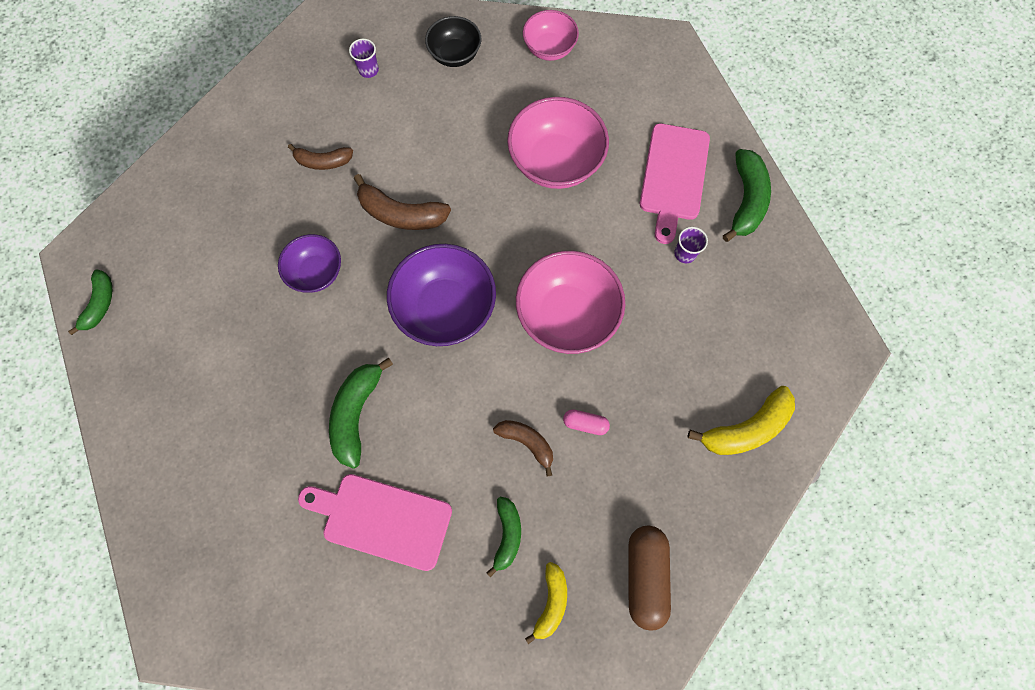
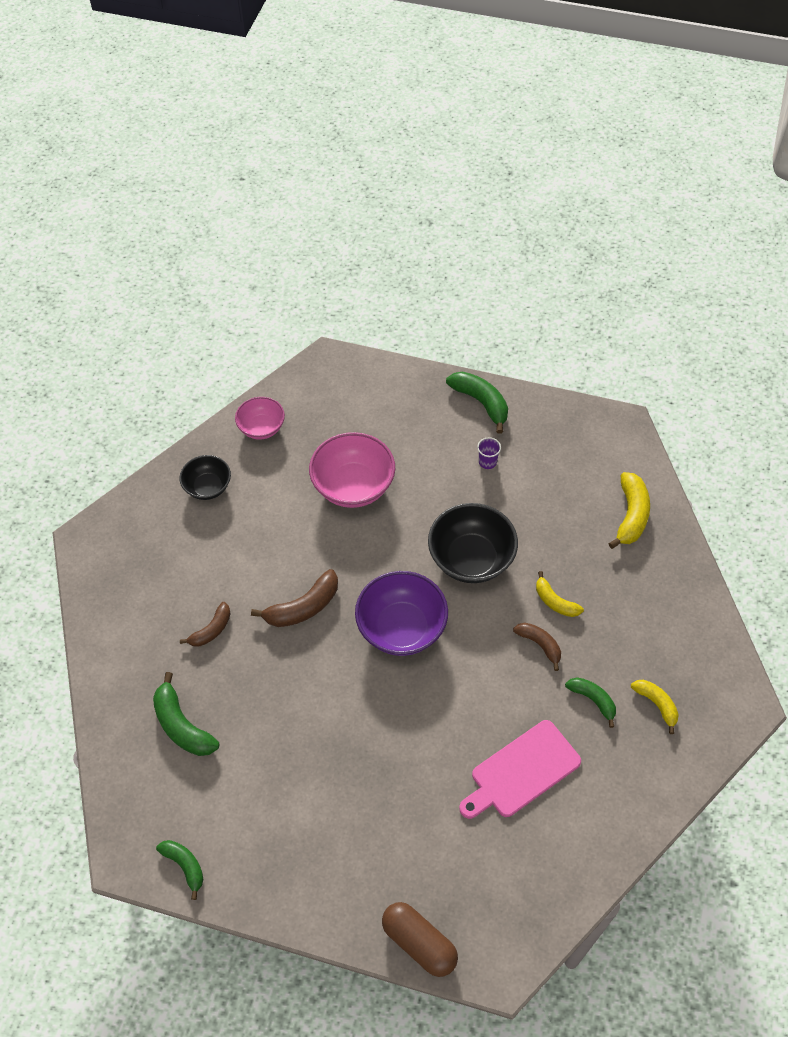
camera: 50 degrees left, 15 degrees down
(316, 272) = (298, 693): purple bowl -> none
(356, 413) = (431, 737): green banana -> green banana (182, 725)
(368, 70) = (164, 549): purple cup -> none
(527, 442) = (539, 645): brown banana -> brown banana turned 60 degrees clockwise
(567, 315) = (471, 559): pink bowl -> black bowl
(585, 424) = (555, 601): pink capsule -> yellow banana
(645, 575) = (680, 638): brown capsule -> brown capsule (419, 942)
(673, 176) = (427, 428): pink cutting board -> none

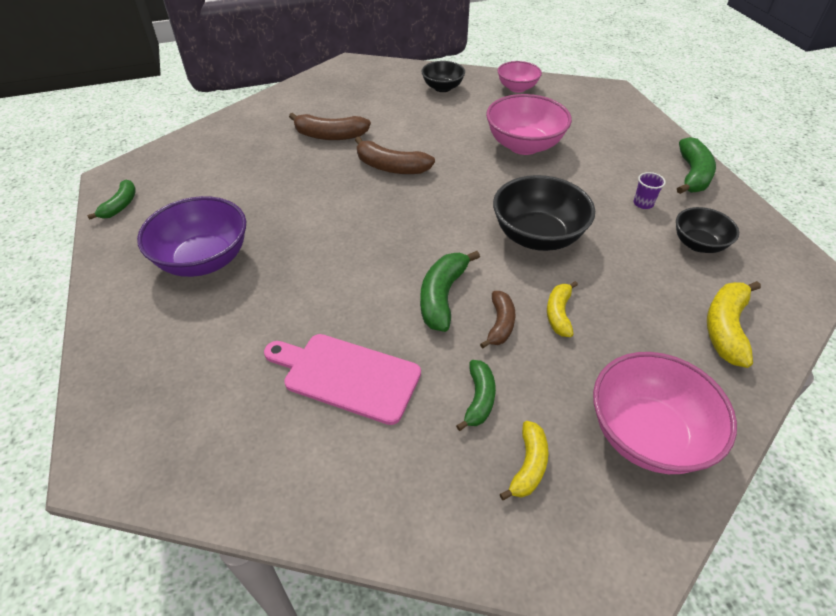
camera: 55 degrees right, 10 degrees down
(182, 725) = (240, 156): green banana -> green banana (442, 296)
(211, 630) = (330, 135): brown banana -> brown banana, size x1.55
(401, 628) = (425, 225): purple bowl -> purple bowl (204, 260)
(419, 942) = (107, 381): brown capsule -> none
(552, 464) = (698, 244): none -> black bowl
(631, 515) = (725, 328): yellow banana -> yellow banana turned 135 degrees clockwise
(675, 624) = (647, 434): none -> pink bowl

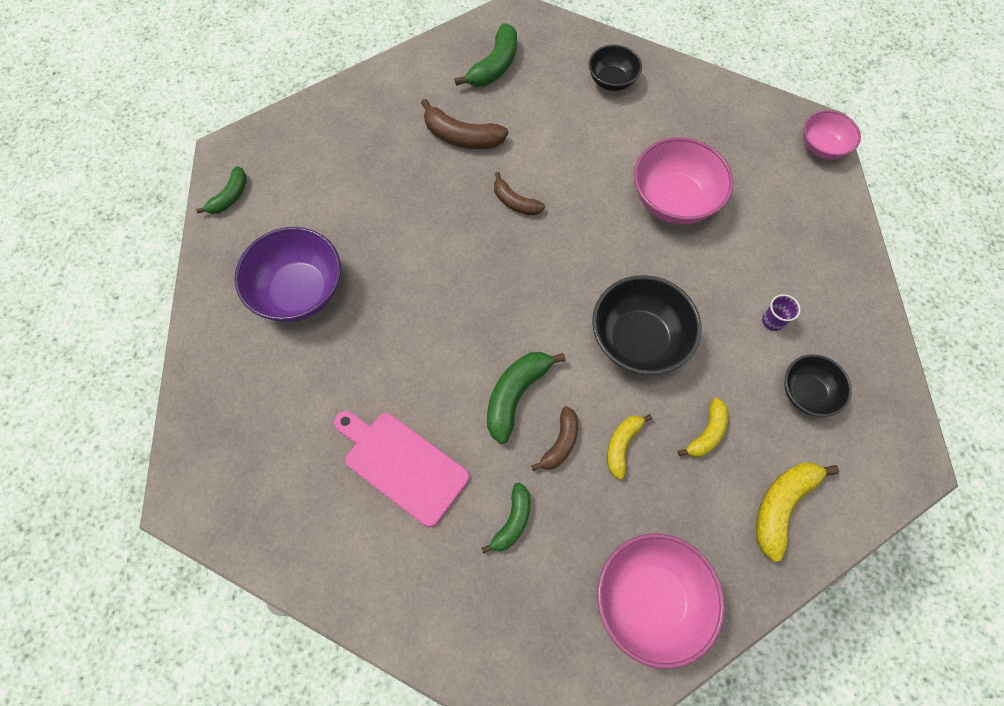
camera: 15 degrees right, 20 degrees up
(391, 167) = (515, 202): brown banana -> brown banana, size x0.64
(517, 88) = (701, 100): pink bowl -> pink bowl (822, 147)
(528, 465) = (533, 600): yellow banana -> yellow banana (707, 433)
(692, 175) = (850, 291): green banana -> green banana (494, 66)

